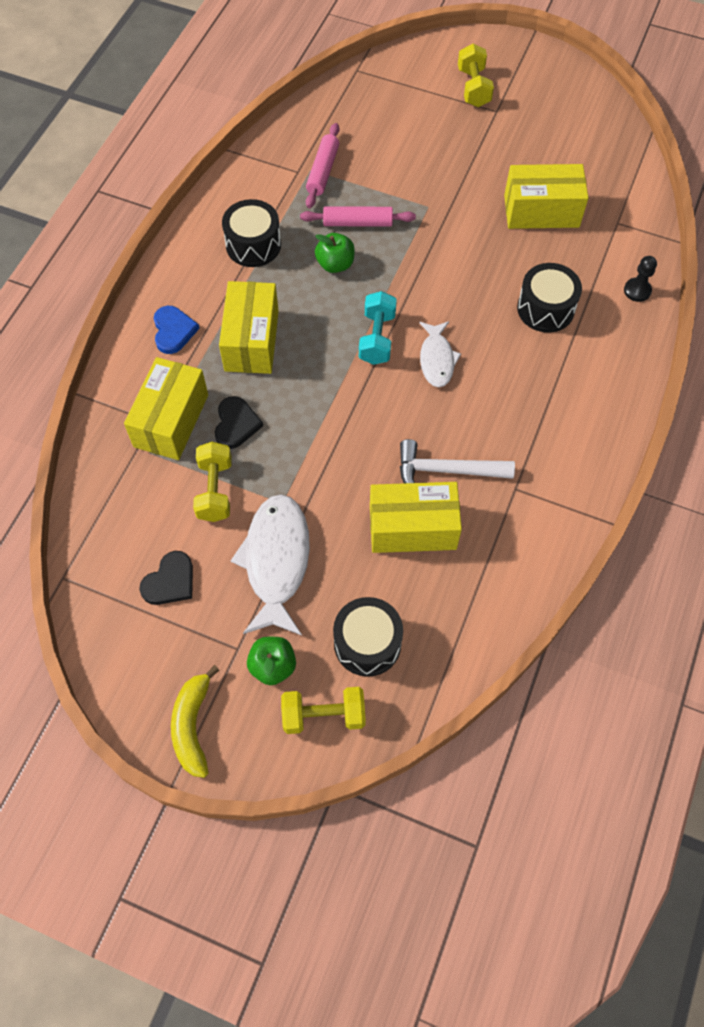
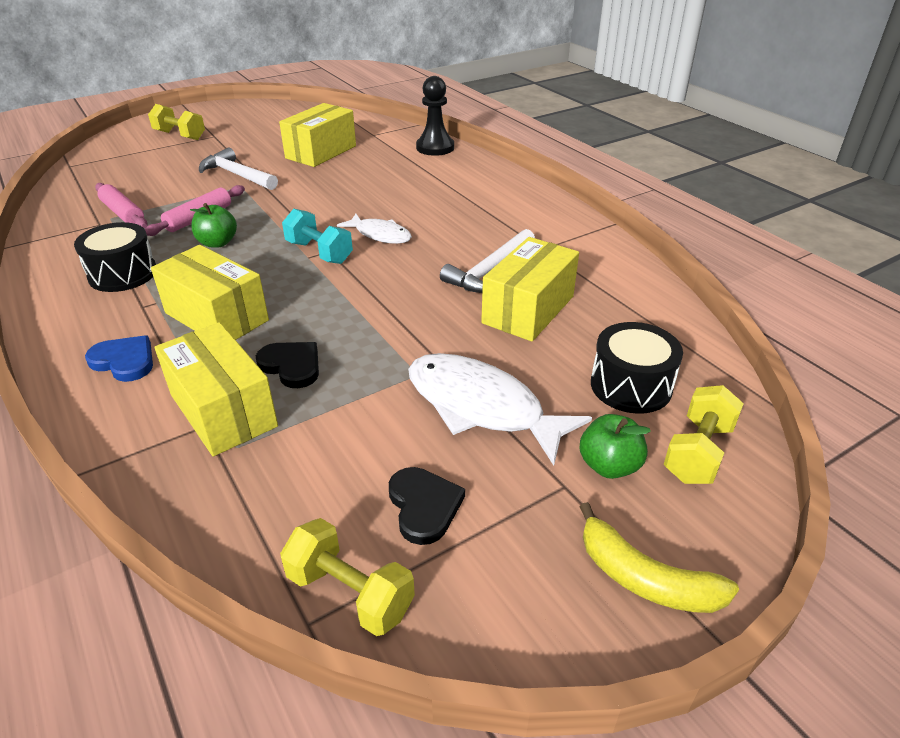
camera: 55 degrees left, 25 degrees down
(215, 490) = (348, 415): yellow dumbbell -> yellow dumbbell (350, 593)
(444, 188) = (237, 175): none -> white hammer
(545, 309) = (401, 179): black drum -> none
(637, 290) = (435, 148): black pawn -> black pawn, size x1.69

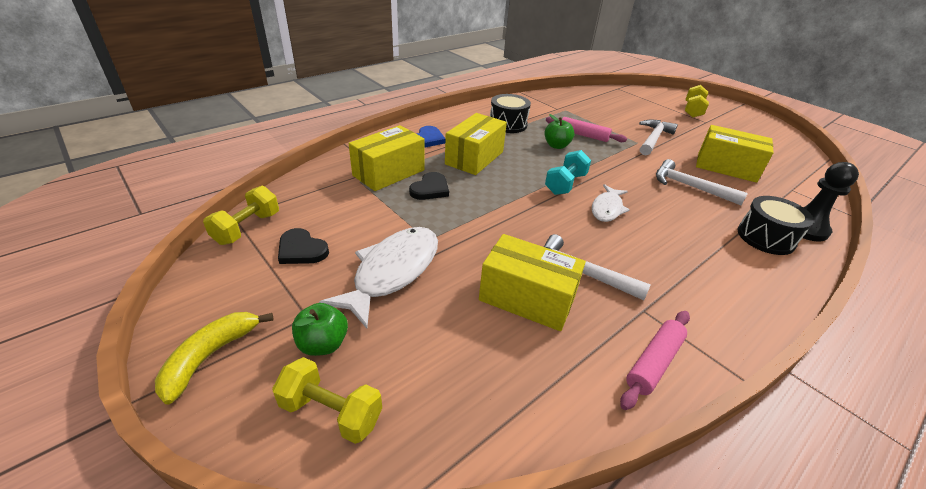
camera: 80 degrees right, 0 degrees up
(123, 213) = (573, 112): pink rolling pin -> pink rolling pin (654, 363)
(351, 180) = (689, 186): none -> white hammer
(424, 506) = (301, 250): black heart -> black heart turned 60 degrees clockwise
(631, 386) = (424, 368): black drum -> black drum (765, 237)

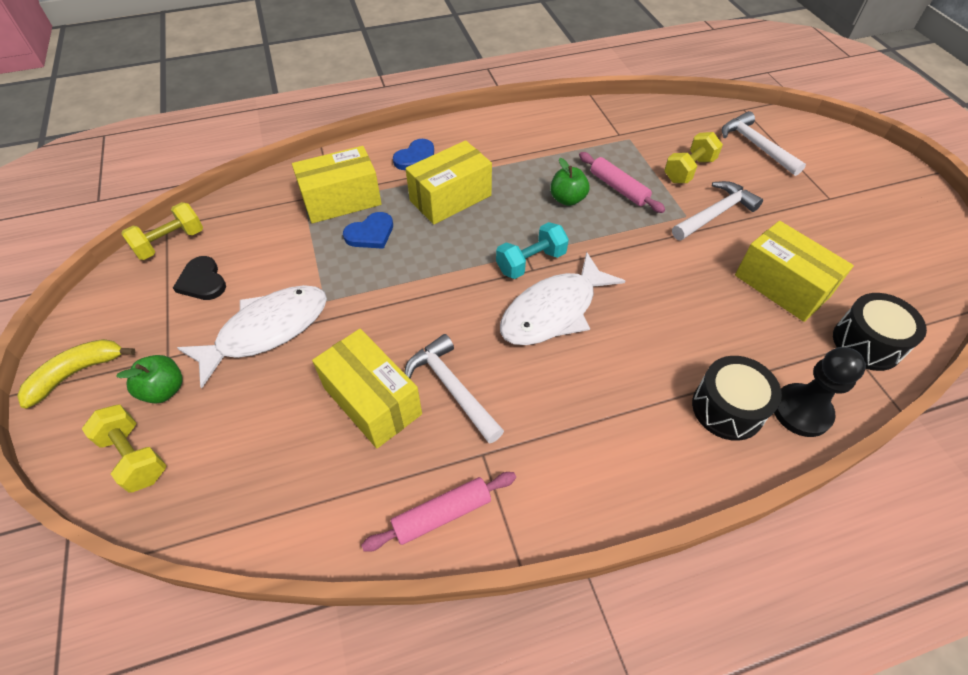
camera: 25 degrees right, 15 degrees up
(430, 189) = (370, 233): black heart -> blue heart
(508, 124) = (531, 151): black drum -> black drum (866, 343)
(607, 208) = (553, 311): white fish -> white fish, size x1.70
(689, 186) = (695, 305): white hammer -> white hammer (756, 146)
(692, 111) = (828, 172): yellow dumbbell -> yellow dumbbell (688, 170)

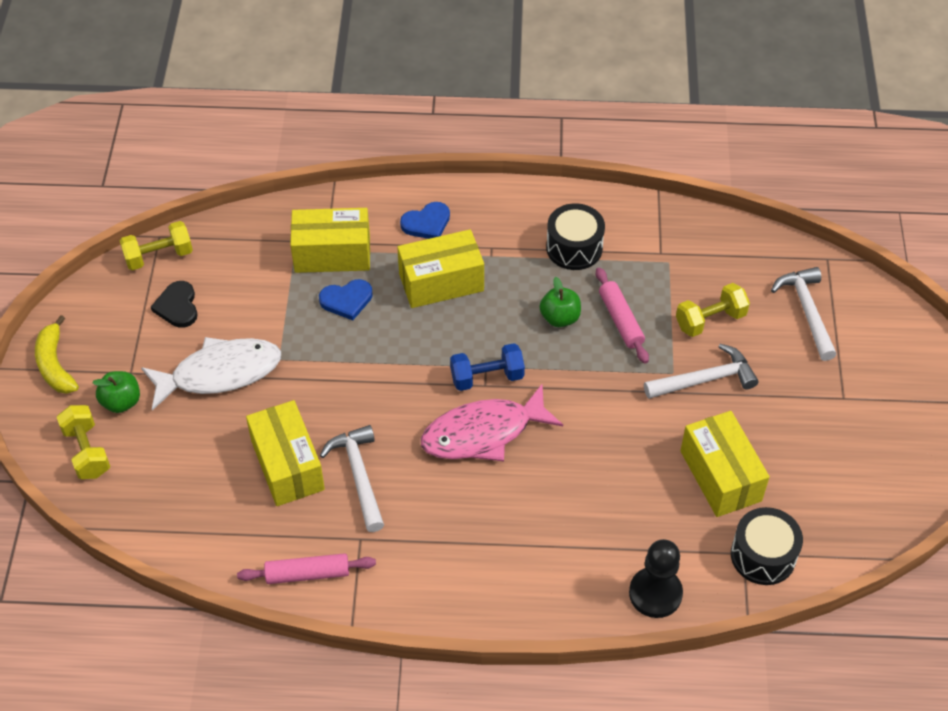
camera: 20 degrees right, 0 degrees up
(77, 373) = (55, 365): yellow banana -> yellow banana turned 90 degrees counterclockwise
(531, 262) = (487, 377): turquoise dumbbell -> blue dumbbell
(553, 311) = (483, 433): white fish -> pink fish
(727, 408) = (590, 570): black drum -> black drum (574, 248)

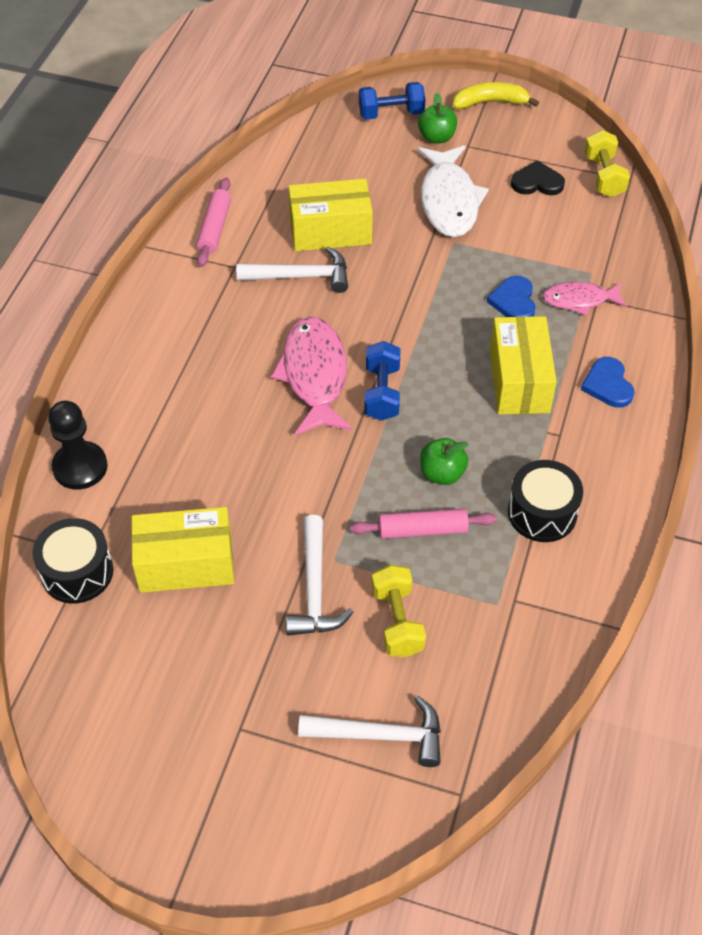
camera: 105 degrees right, 0 degrees up
(87, 451) = (391, 113): yellow dumbbell -> blue dumbbell
(332, 254) = (579, 300): yellow box -> pink fish

